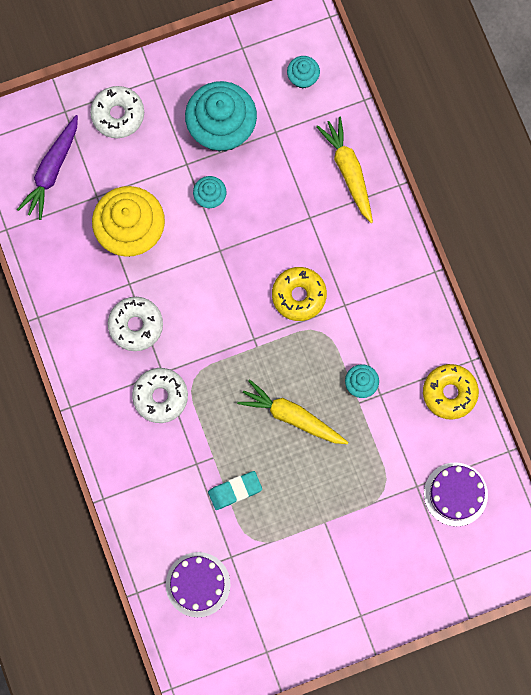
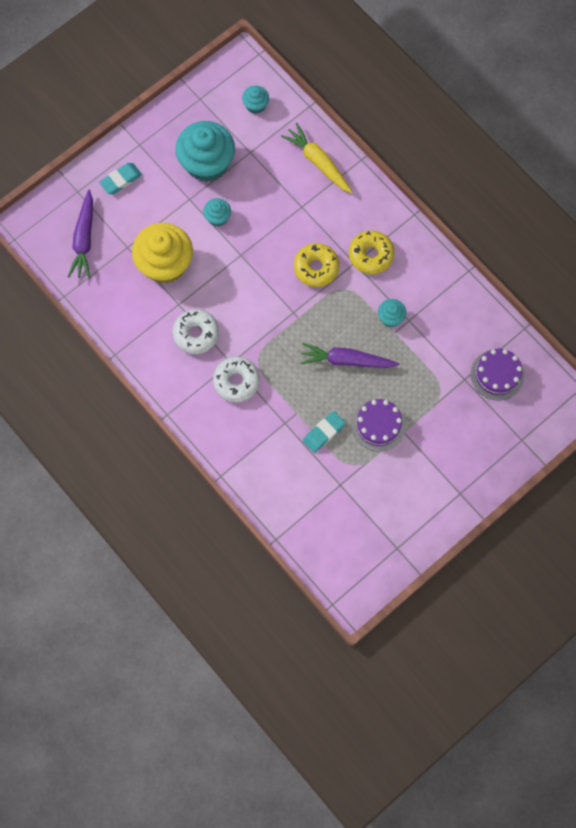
camera: 20 degrees left, 5 degrees down
(118, 115) = (121, 180): white donut -> turquoise eraser
(198, 584) = (322, 515): purple cake -> purple cake (378, 425)
(292, 416) = (346, 360): yellow carrot -> purple carrot
(449, 393) = (462, 300): yellow donut -> yellow donut (371, 255)

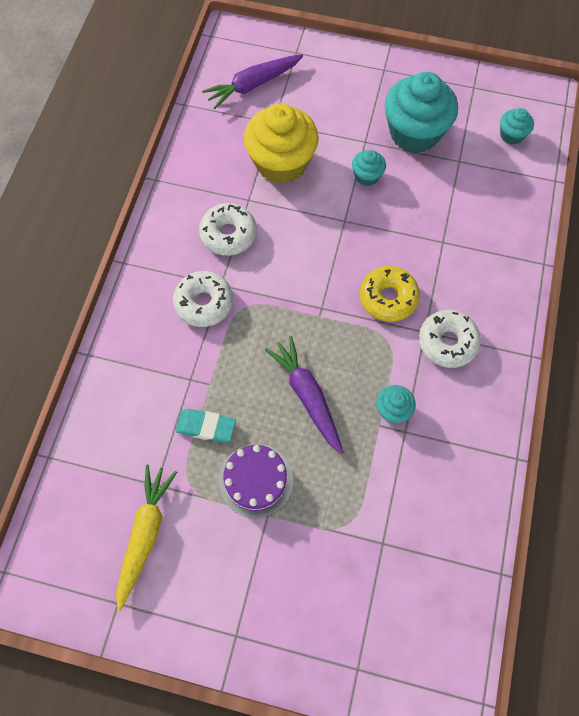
camera: 55 degrees right, 5 degrees down
(121, 180) = (336, 77): turquoise eraser -> none
(318, 162) = (504, 226): yellow carrot -> yellow carrot (145, 533)
(371, 255) = (447, 342): yellow donut -> white donut
(497, 374) = (417, 579): purple cake -> none

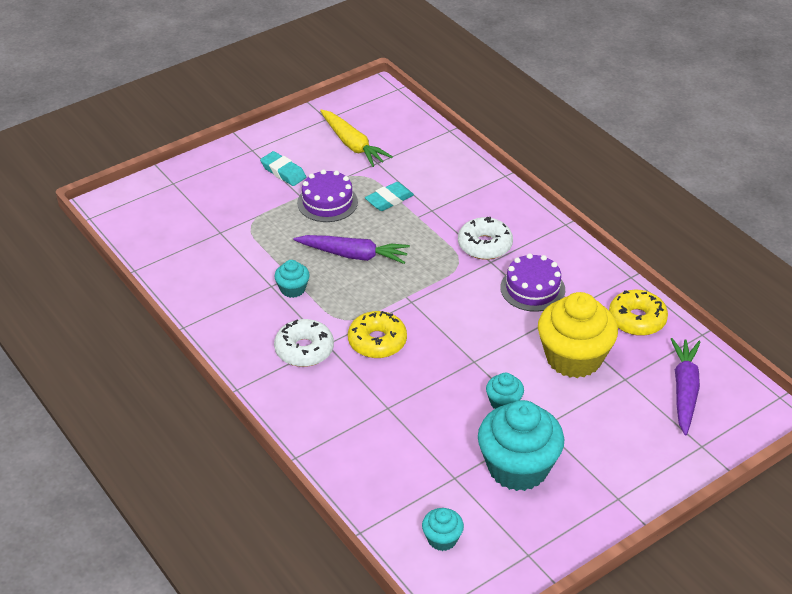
camera: 130 degrees right, 25 degrees down
(203, 149) = (637, 319): none -> yellow donut
(228, 234) = (532, 288): white donut -> purple cake
(245, 566) = (283, 172): none -> turquoise eraser

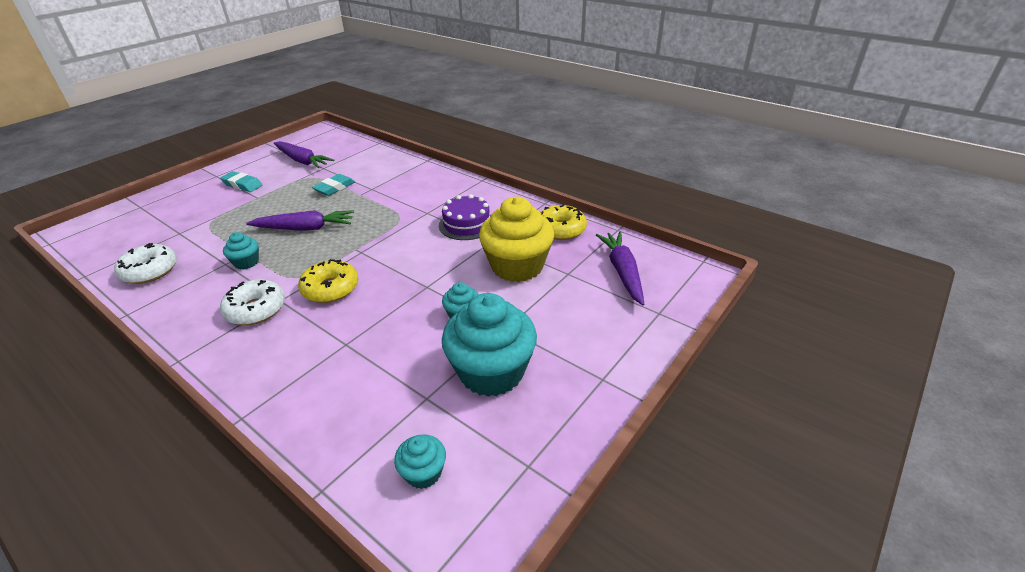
camera: 15 degrees left, 5 degrees down
(327, 202) = (281, 197): purple cake -> none
(353, 145) = (302, 161): yellow carrot -> purple carrot
(485, 245) = (419, 203): white donut -> white donut (150, 271)

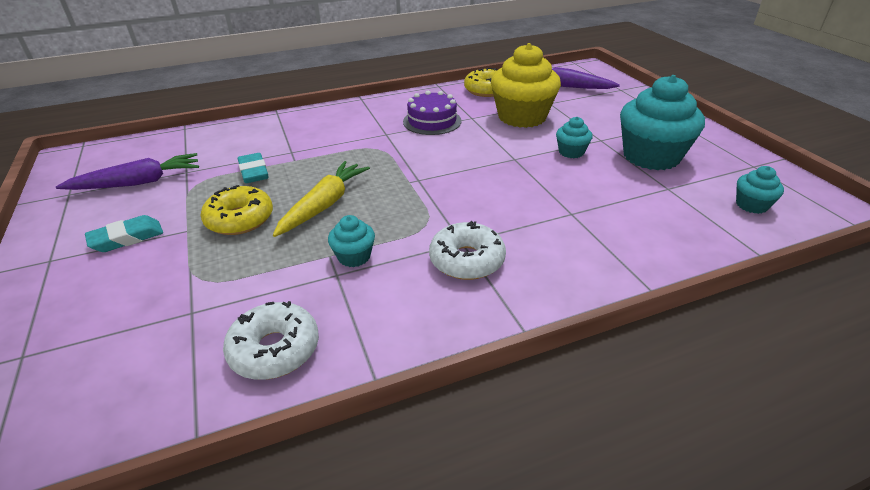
camera: 60 degrees left, 0 degrees up
(305, 228) = (324, 205): purple carrot -> yellow carrot
(330, 288) = (470, 207): yellow donut -> yellow donut (240, 219)

